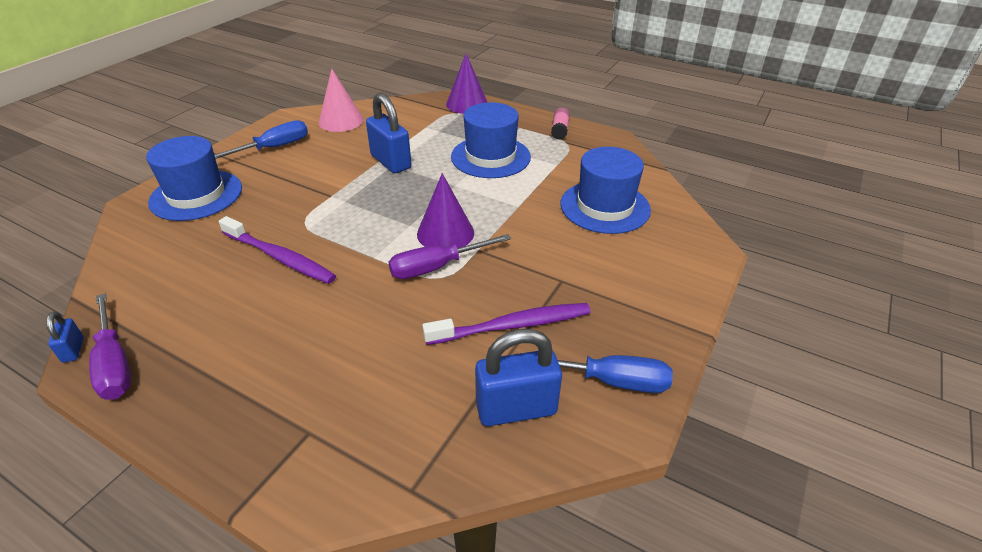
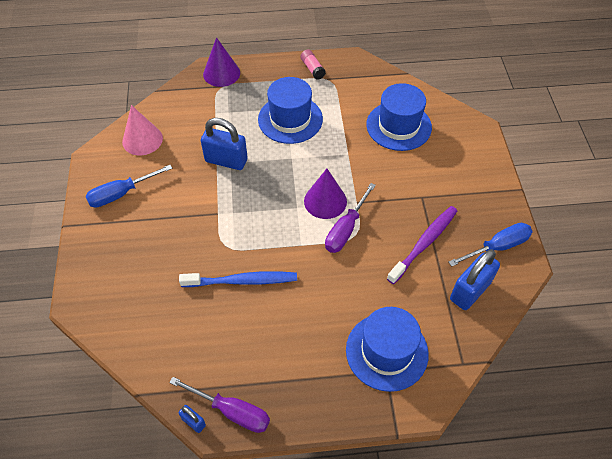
camera: 35 degrees left, 15 degrees up
(196, 195) = (117, 269): blue hat -> blue hat (387, 351)
(274, 148) = (121, 194): blue screwdriver -> blue screwdriver turned 135 degrees counterclockwise
(279, 257) = (241, 281): purple toothbrush -> blue toothbrush

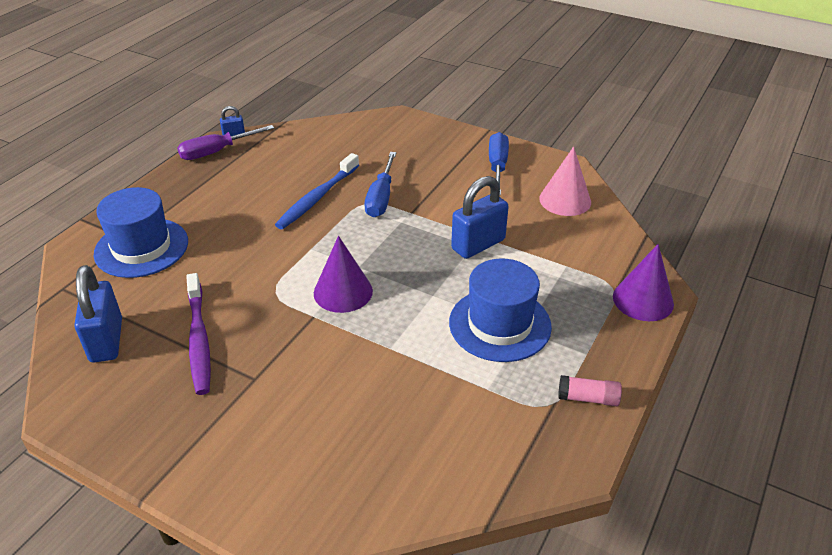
camera: 125 degrees right, 15 degrees down
(346, 229) = (290, 288): purple screwdriver -> none
(398, 126) = (387, 431): blue hat -> none
(497, 247) = (112, 403): blue screwdriver -> blue screwdriver (381, 198)

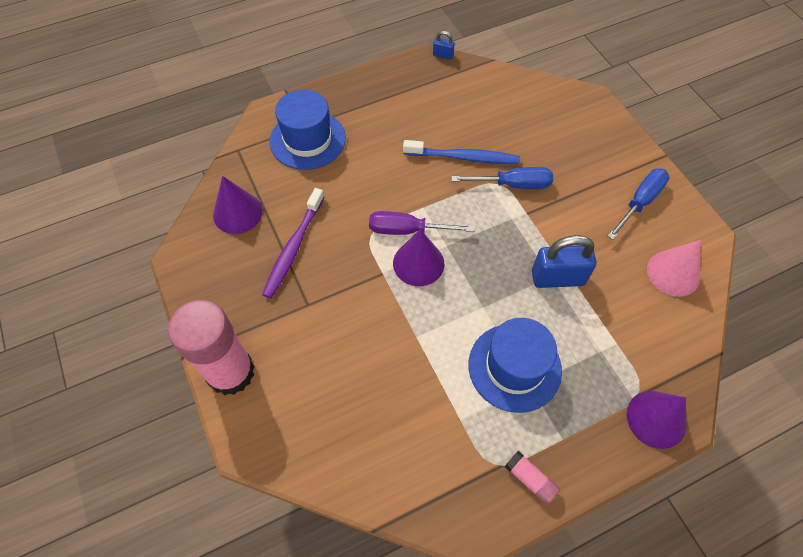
camera: 35 degrees right, 20 degrees up
(106, 340) = (237, 213): blue padlock -> purple cone
(213, 482) = (230, 372): none -> pink glue stick
(216, 152) = (418, 68): purple screwdriver -> purple screwdriver (407, 230)
(317, 197) = (463, 157): blue toothbrush -> blue toothbrush turned 150 degrees counterclockwise
(381, 198) = (513, 184): blue screwdriver -> blue screwdriver turned 135 degrees counterclockwise

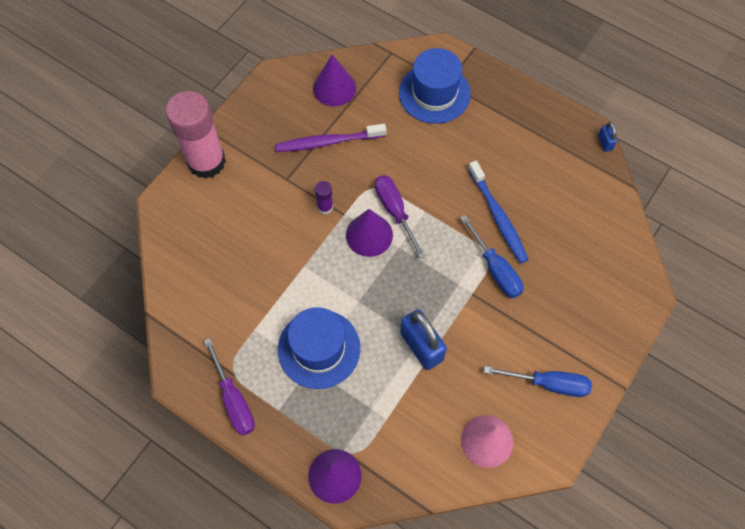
camera: 60 degrees right, 5 degrees up
(363, 285) = (325, 207): none -> purple glue stick
(530, 479) = (234, 400): pink glue stick -> purple screwdriver

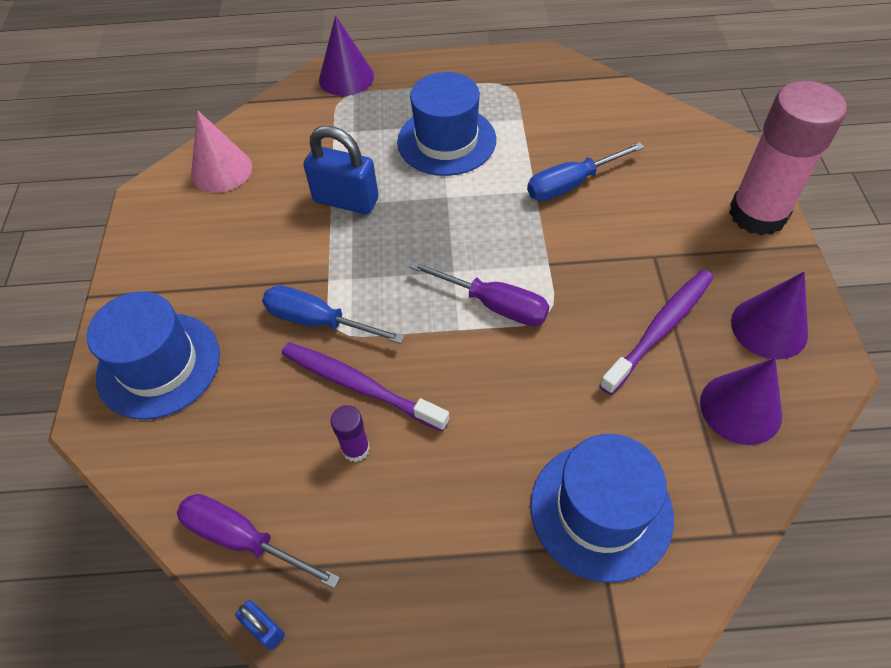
camera: 145 degrees right, 10 degrees down
(234, 400) = (482, 70): purple screwdriver -> purple screwdriver (243, 539)
(325, 207) = (577, 256): purple glue stick -> purple glue stick (356, 449)
(369, 235) = (498, 261): purple cone -> purple cone (769, 327)
(498, 216) = (360, 386): blue toothbrush -> purple toothbrush
(548, 384) = (181, 249): blue screwdriver -> blue screwdriver (571, 184)
(599, 303) = (159, 365): none -> blue hat

